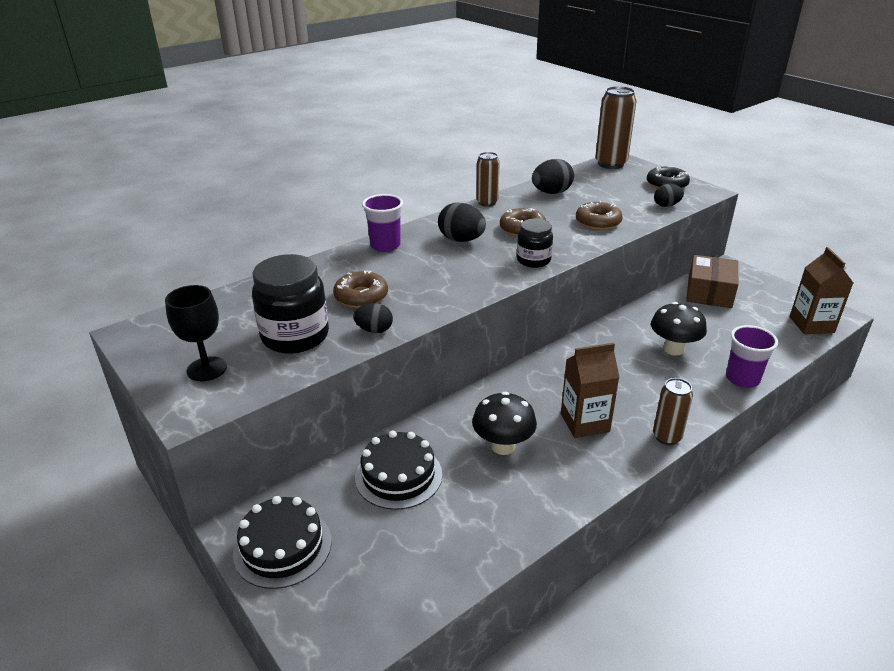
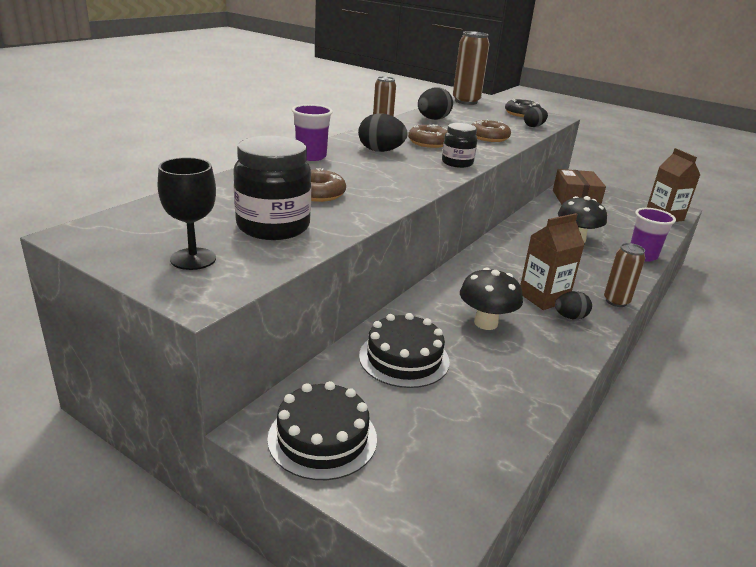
camera: 20 degrees left, 5 degrees down
(374, 330) = (351, 217): black egg -> black egg (570, 317)

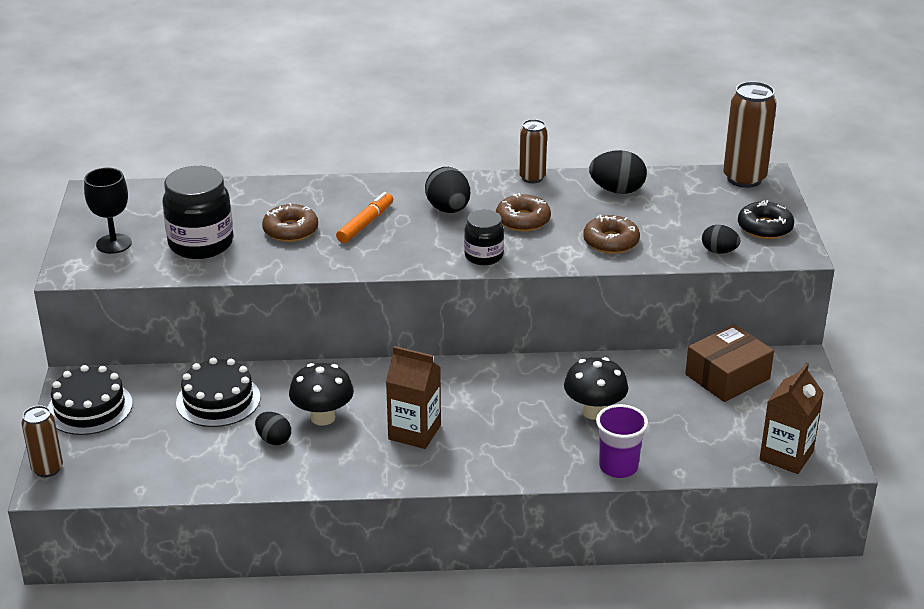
camera: 55 degrees right, 5 degrees up
(311, 156) = (372, 189): purple cup -> none
(355, 173) = (365, 224): none -> orange marker
(570, 317) = (395, 458): black egg -> black egg (274, 440)
(616, 301) = (468, 476): brown can -> brown can (47, 469)

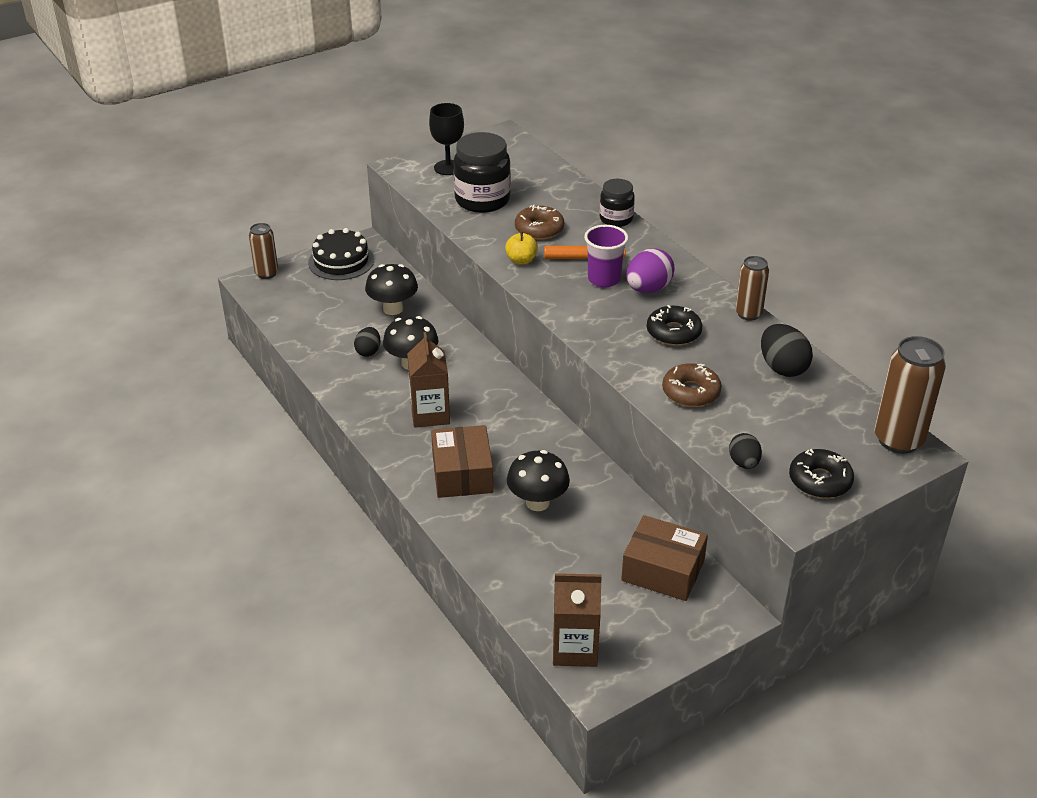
camera: 60 degrees right, 5 degrees up
(218, 400) = (393, 309): black cake -> black mushroom
(331, 257) = (521, 260): none -> yellow apple
(448, 209) = (648, 289): black egg -> purple egg
(483, 256) = (596, 331): black jar -> black jar (616, 219)
(519, 442) = (462, 474): none -> brown box
(523, 220) = (673, 332): brown donut -> black donut
(618, 467) = (473, 543): purple cup -> purple cup (604, 279)

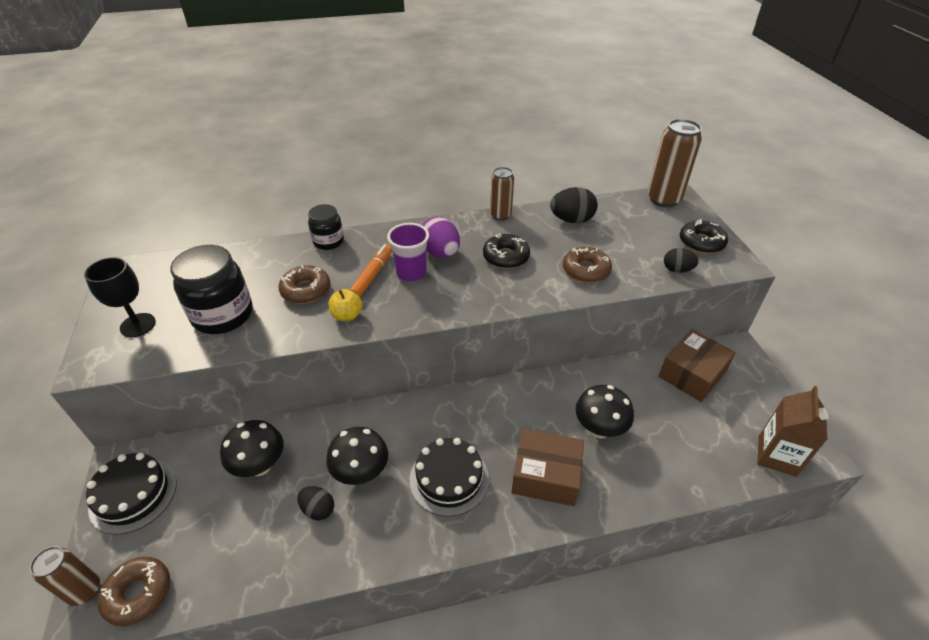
camera: 70 degrees left, 5 degrees up
(273, 295) = (138, 593): none -> brown donut
(430, 414) = (449, 478): brown carton -> black cake

